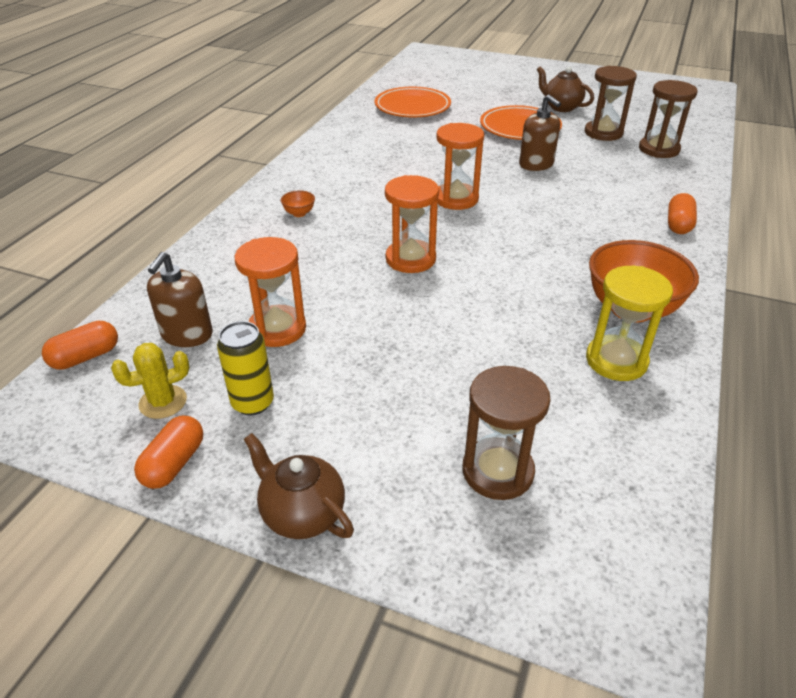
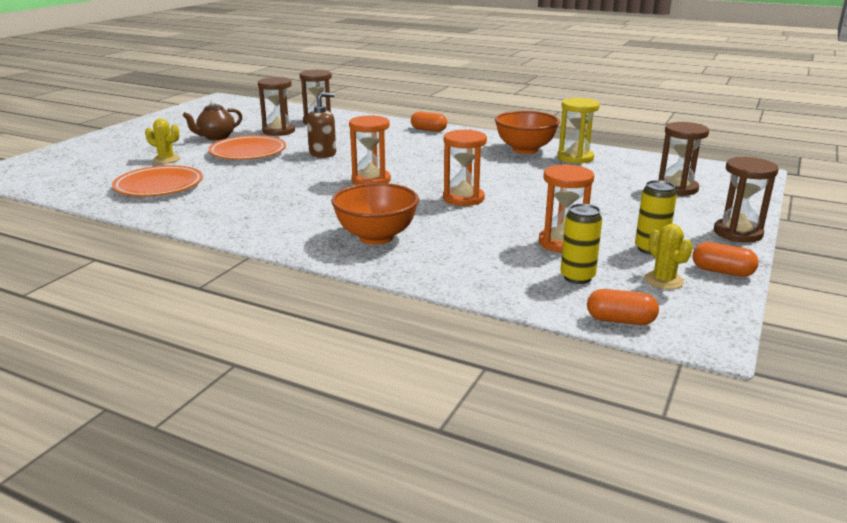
camera: 85 degrees left, 15 degrees down
(85, 357) = (620, 320): orange capsule -> orange capsule turned 45 degrees counterclockwise
(187, 335) = (577, 277): brown soap dispenser -> yellow can
(299, 213) = (376, 237): orange bowl -> orange bowl, size x2.47
(302, 513) = (737, 233): brown teapot -> brown hourglass
(483, 98) = (166, 159): none -> yellow cactus

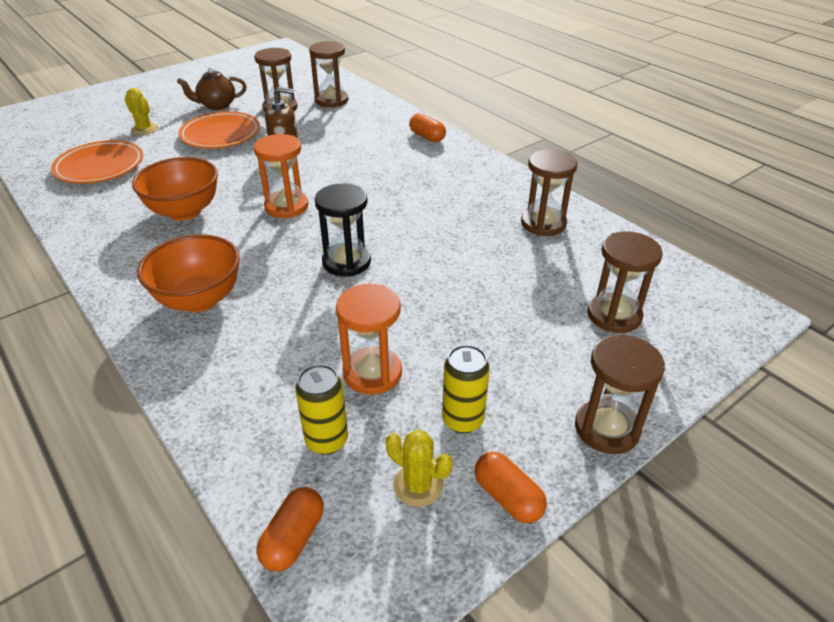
camera: 25 degrees right, 15 degrees up
(463, 198) = (346, 262): orange hourglass -> black hourglass
(525, 150) = (498, 195): orange bowl -> orange bowl (184, 212)
(575, 158) = (543, 223): yellow hourglass -> brown hourglass
(620, 320) = (293, 538): orange capsule -> orange capsule turned 75 degrees clockwise
(663, 280) = (418, 485): yellow cactus -> yellow cactus turned 60 degrees counterclockwise

